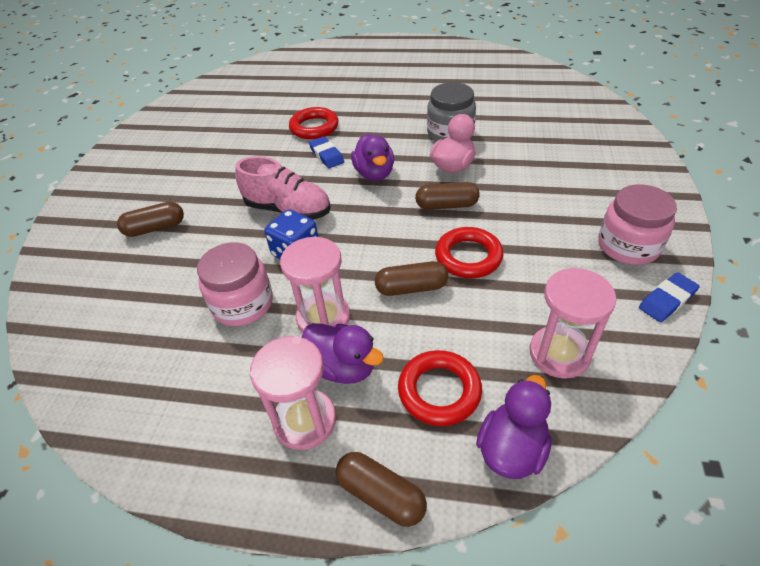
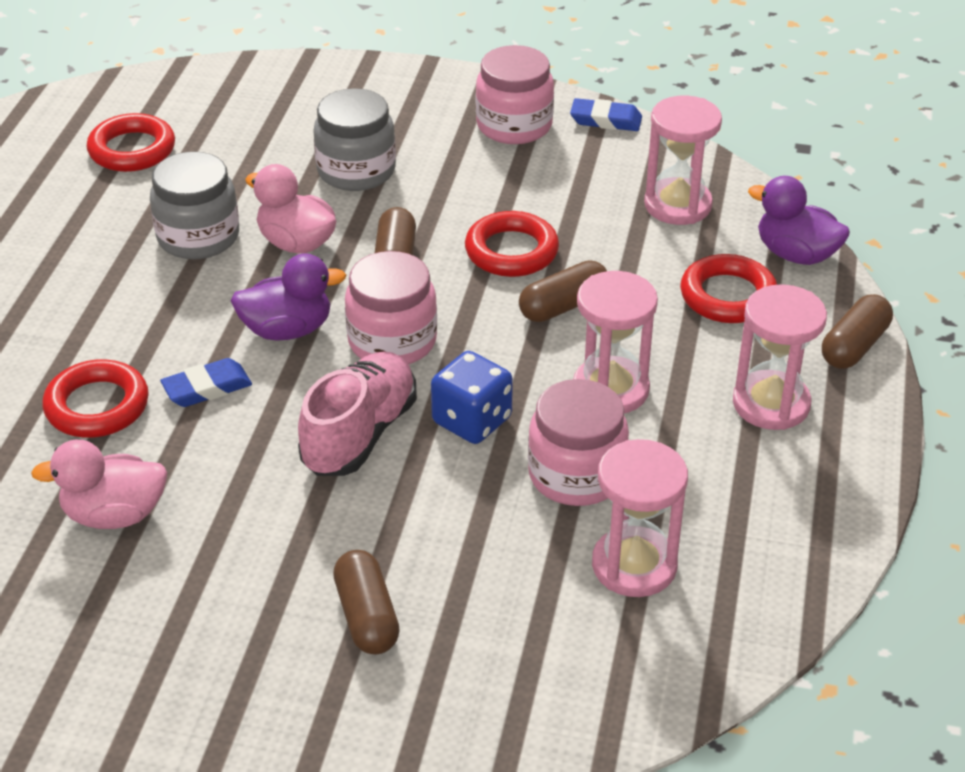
camera: 90 degrees left, 5 degrees down
(158, 336) = (634, 565): none -> pink hourglass
(241, 144) = (114, 515): none -> pink duck
(343, 367) = (694, 371): purple duck -> none
(367, 213) = (392, 341): none -> pink jar
(411, 288) = (563, 306): brown capsule -> brown capsule turned 60 degrees clockwise
(522, 101) = (132, 150): none -> red ring
(535, 179) = (356, 171): none -> grey jar
(667, 300) = (605, 120): blue eraser -> blue eraser turned 45 degrees counterclockwise

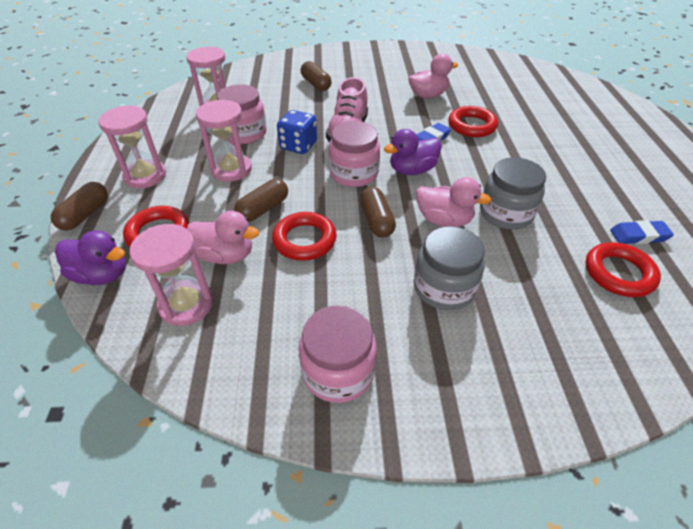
camera: 165 degrees right, 5 degrees up
(605, 120) = (252, 401): blue eraser -> blue eraser (639, 235)
(626, 250) = (226, 255): none -> pink duck

